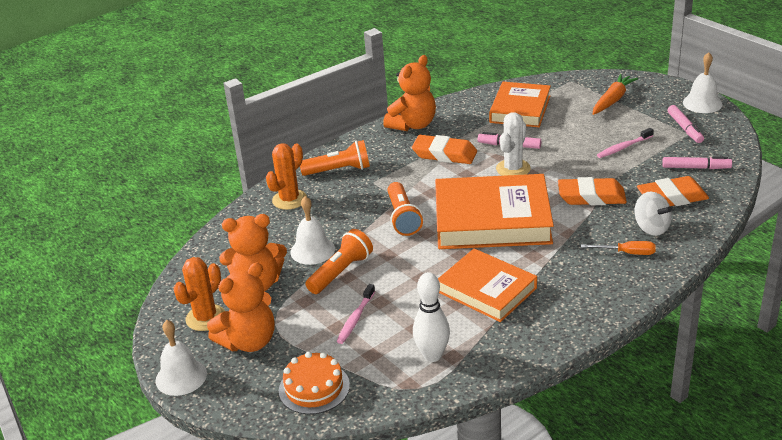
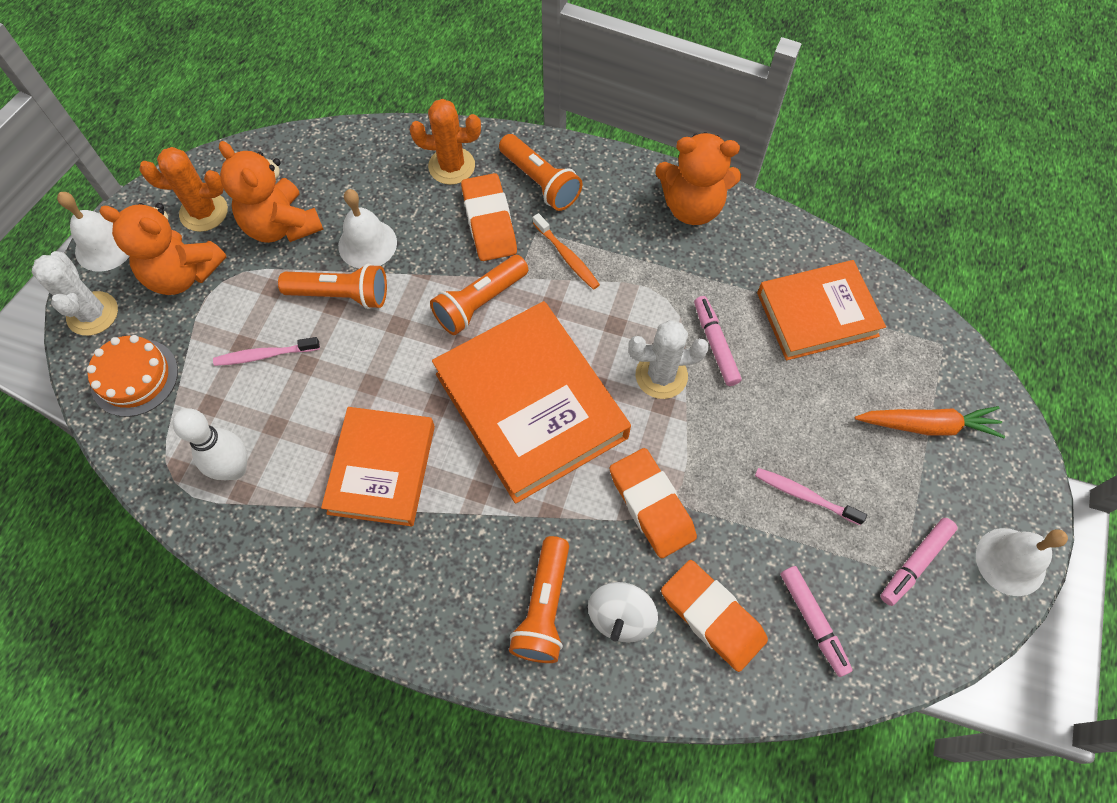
camera: 55 degrees right, 30 degrees up
(236, 397) = (93, 314): none -> white cactus
(402, 176) = (567, 256): none -> orange toothbrush
(444, 154) = (646, 278): orange eraser -> orange eraser (489, 222)
(627, 253) = (544, 608): orange screwdriver -> orange flashlight

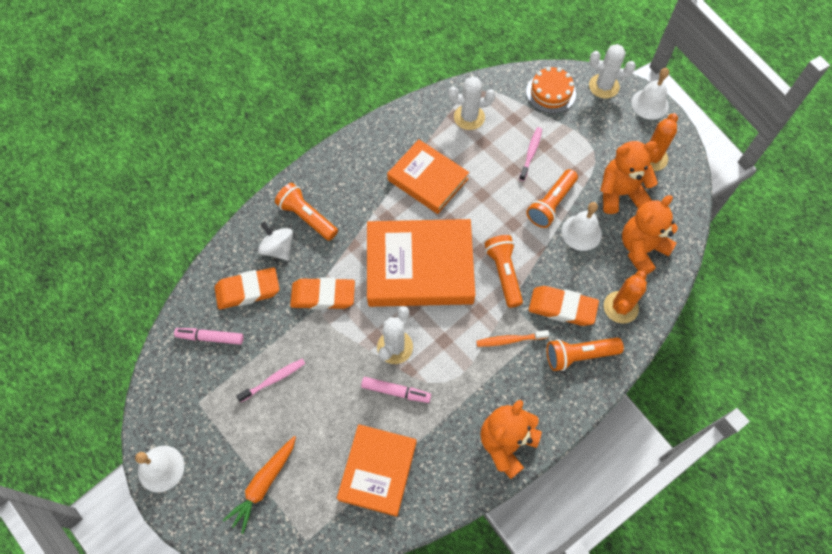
camera: 120 degrees right, 0 degrees up
(183, 274) = (609, 134): orange teddy bear -> orange teddy bear (641, 249)
(235, 469) = (469, 117): white bowling pin -> white cactus
(915, 563) = (198, 413): pink marker -> none

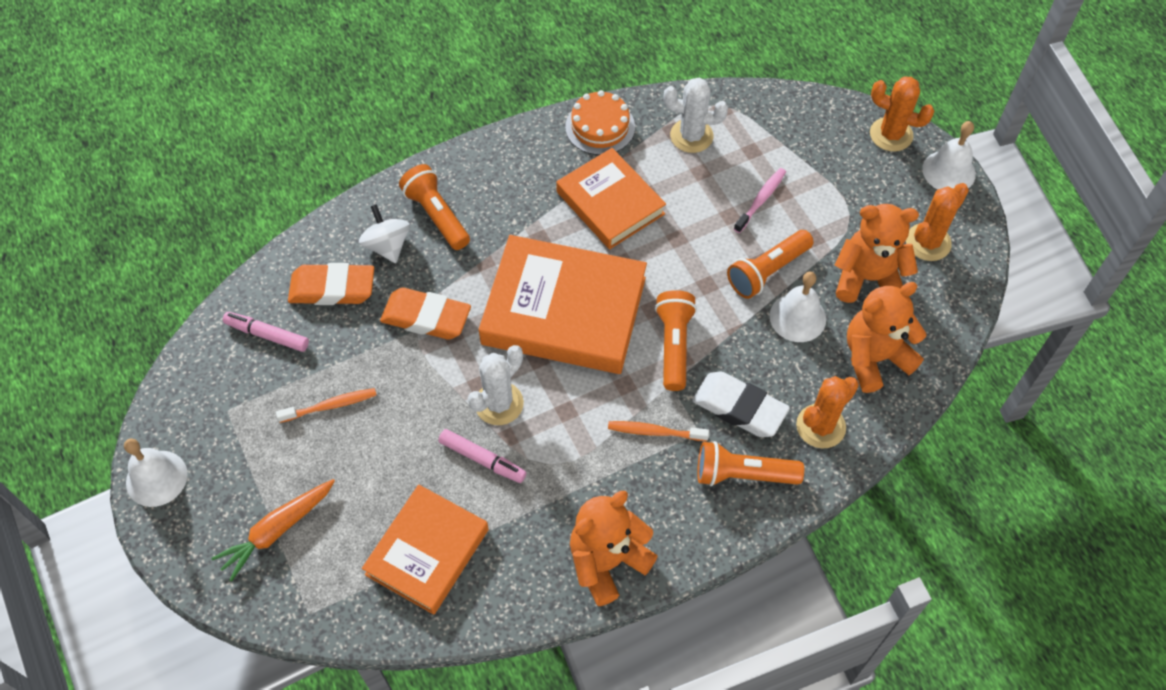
camera: 15 degrees right, 5 degrees down
(273, 380) = (330, 406): pink toothbrush -> orange toothbrush
(551, 93) = (814, 128): orange cake -> orange cake (600, 127)
(562, 308) = (739, 408): orange eraser -> white eraser
(603, 86) = (891, 135): white cactus -> orange cactus

